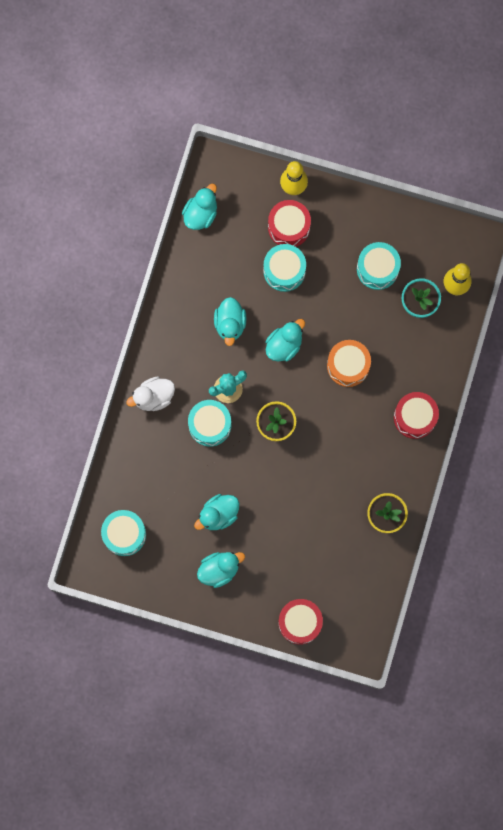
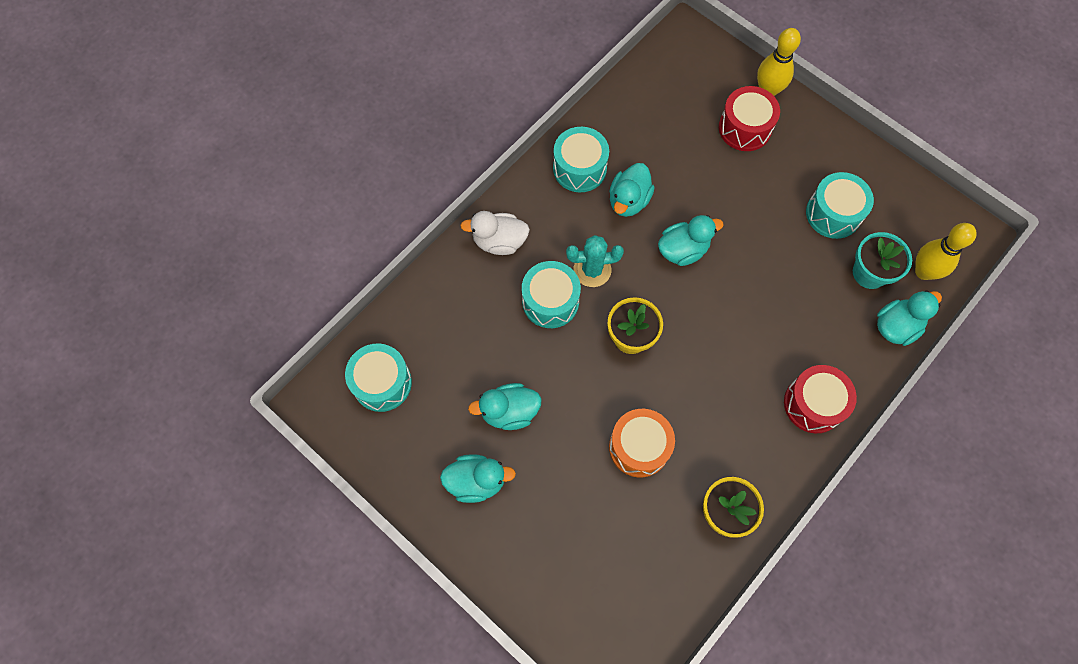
camera: 25 degrees right, 10 degrees down
(201, 214) = (649, 76): turquoise duck -> turquoise duck (896, 326)
(284, 271) = (719, 170): turquoise drum -> turquoise drum (579, 168)
(300, 622) = (548, 602): red drum -> none
(348, 366) = (752, 306): orange drum -> orange drum (639, 447)

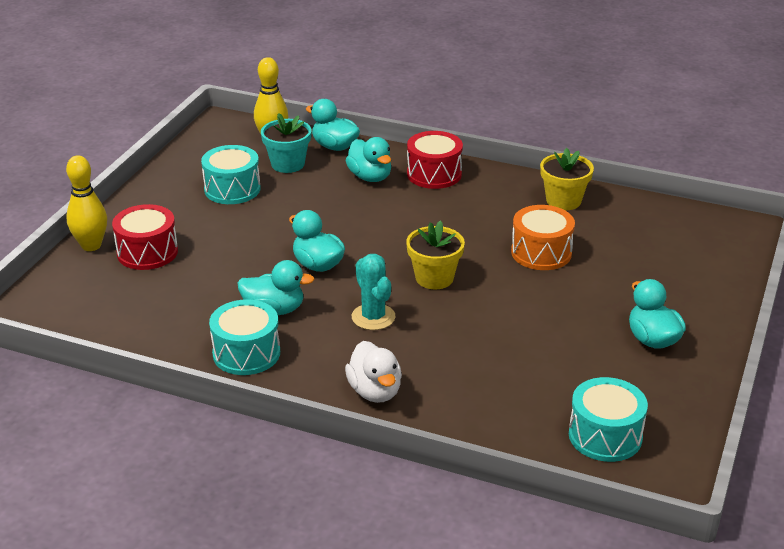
camera: 110 degrees left, 35 degrees down
(509, 412) = (567, 336): turquoise duck -> turquoise duck (370, 177)
(550, 301) = (427, 337): turquoise drum -> none

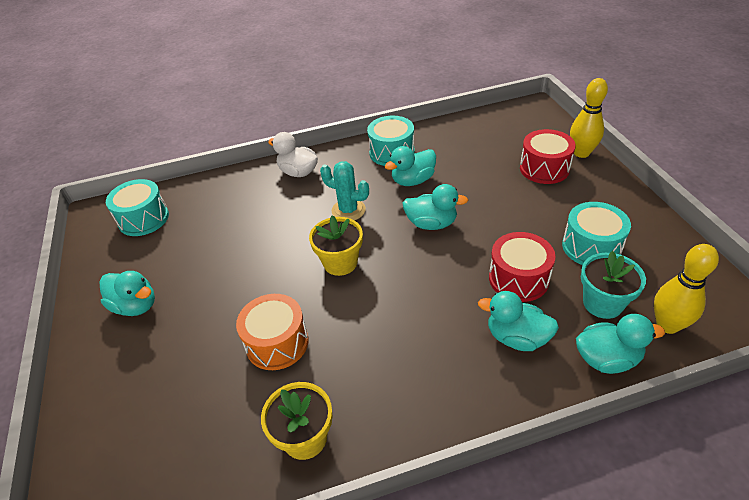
camera: 145 degrees right, 10 degrees up
(434, 174) = (468, 386): red drum -> red drum (518, 279)

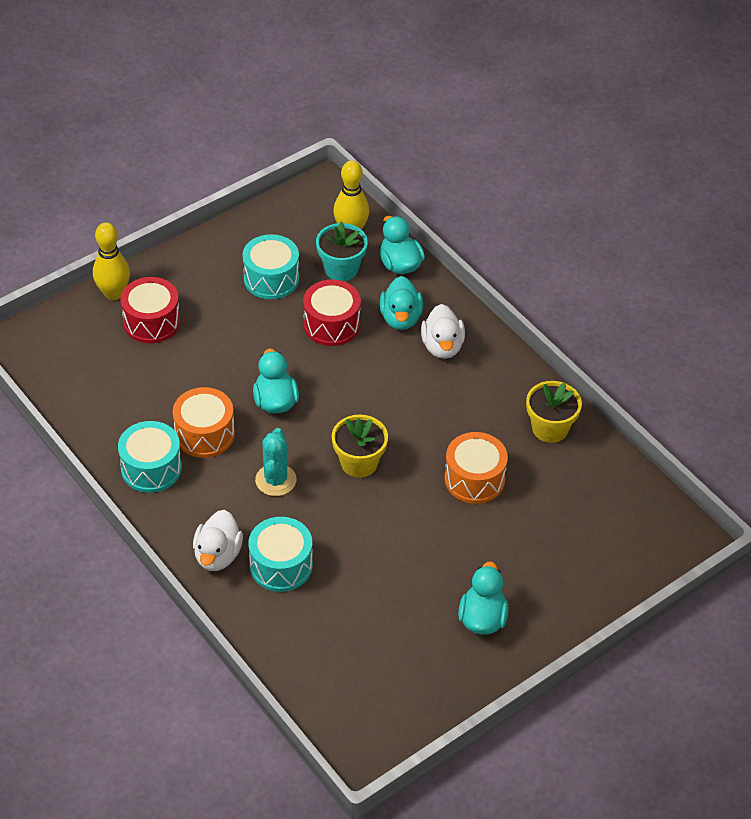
camera: 115 degrees left, 5 degrees up
(144, 219) = (356, 689): turquoise drum -> turquoise drum (281, 565)
(413, 180) = (204, 434): turquoise duck -> orange drum
(464, 365) = (442, 346): none -> white duck

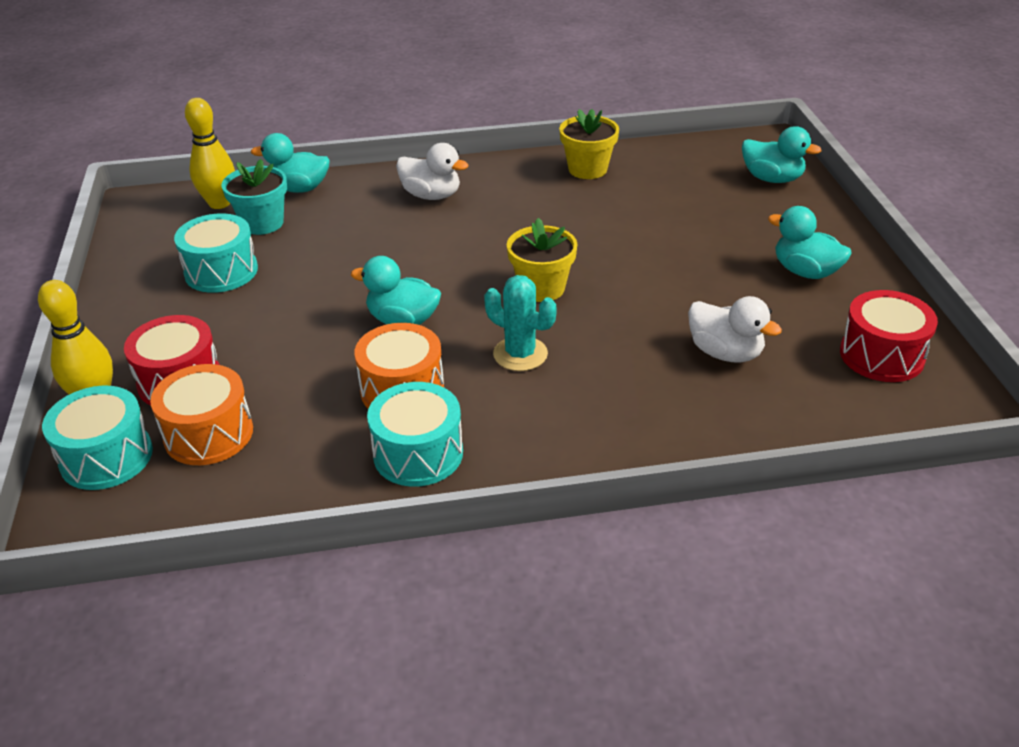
camera: 60 degrees left, 10 degrees down
(217, 555) = (604, 436): white duck -> white duck (725, 353)
(281, 565) = (652, 388): turquoise drum -> turquoise drum (106, 457)
(331, 324) = (332, 251): red drum -> red drum (881, 355)
(400, 318) = (369, 208): turquoise duck -> turquoise duck (772, 179)
(474, 479) = (619, 225): orange drum -> orange drum (208, 434)

